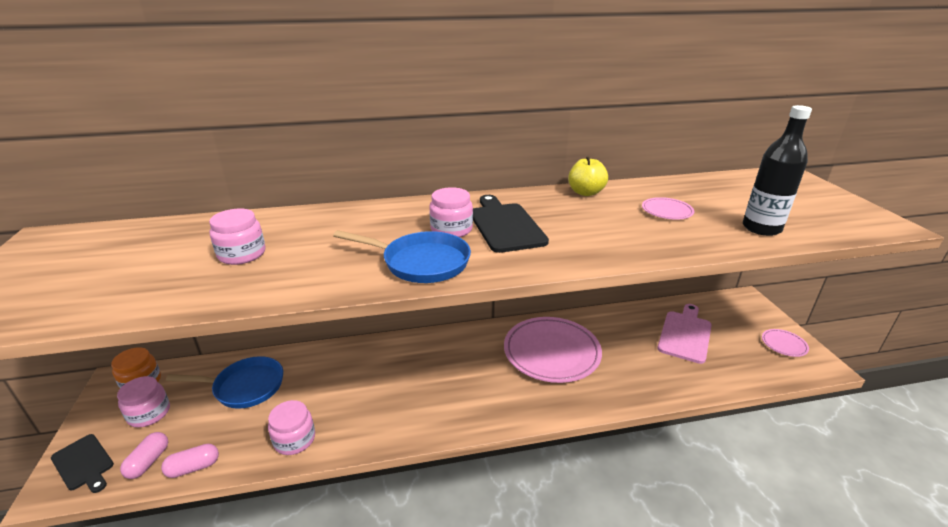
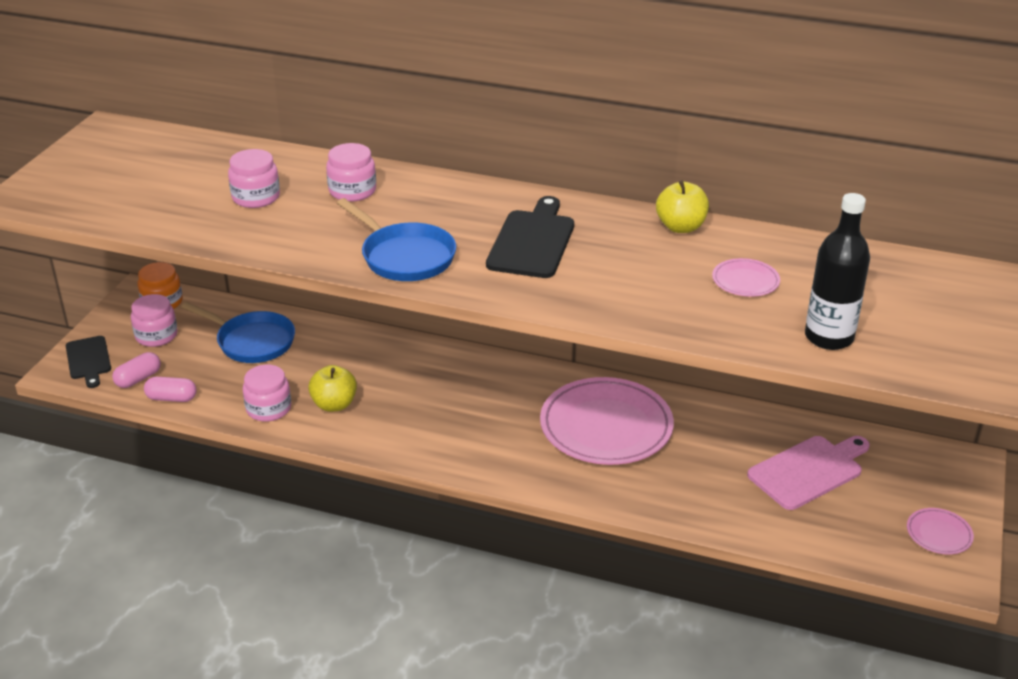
camera: 30 degrees right, 5 degrees up
(349, 413) = (334, 404): none -> yellow apple
(451, 229) = (471, 229): pink jar -> pink jar (352, 191)

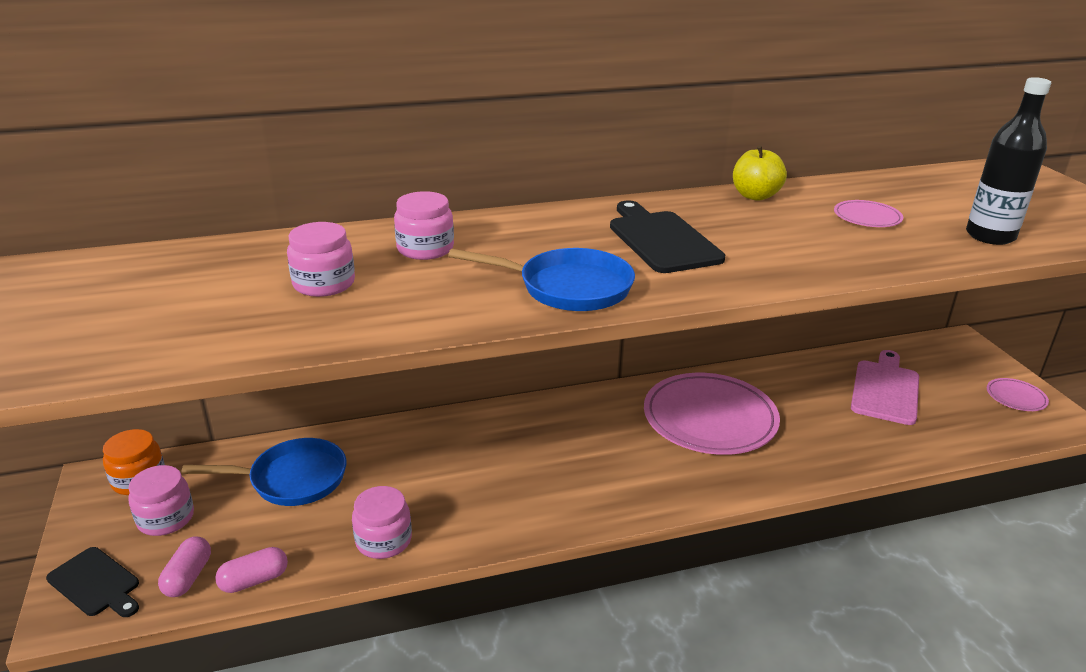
camera: 35 degrees left, 5 degrees down
(334, 404) = (450, 505): yellow apple -> none

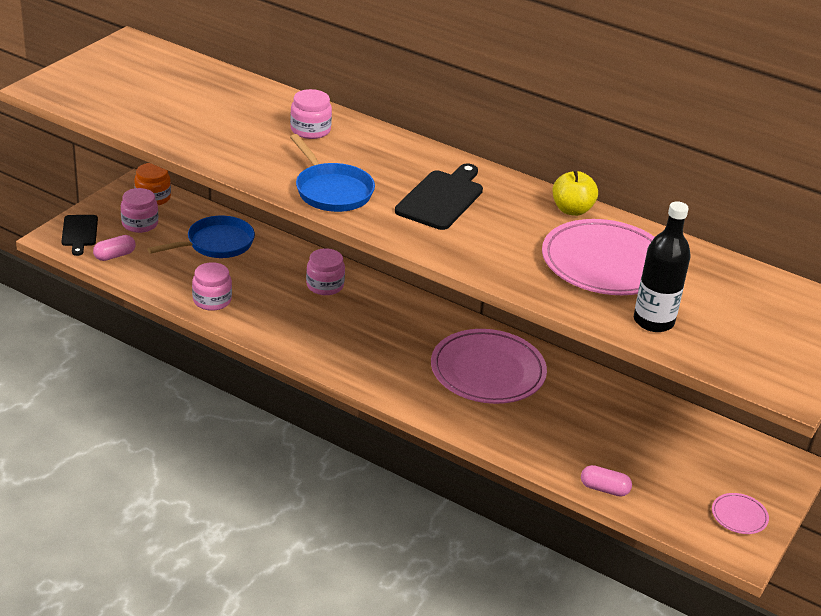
camera: 45 degrees right, 5 degrees up
(254, 580) = (136, 276): pink capsule -> pink capsule (604, 489)
(292, 479) = (216, 244): blue pan -> blue pan turned 75 degrees counterclockwise
(324, 284) = (230, 121): pink jar -> pink jar (325, 285)
(867, 217) = (605, 264): pink plate -> pink plate, size x2.27
(885, 389) = (648, 443): pink cutting board -> none

